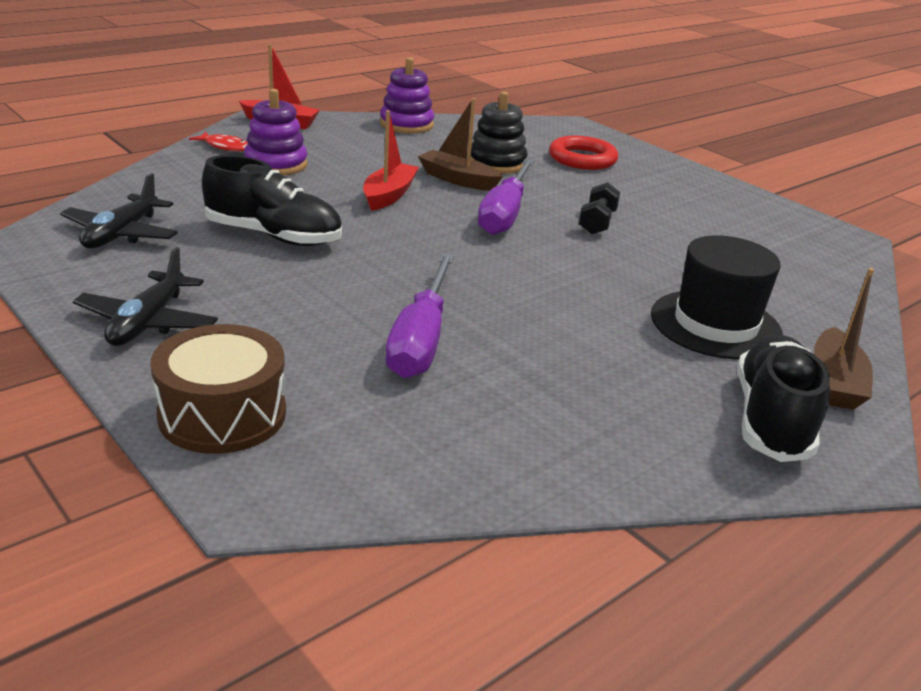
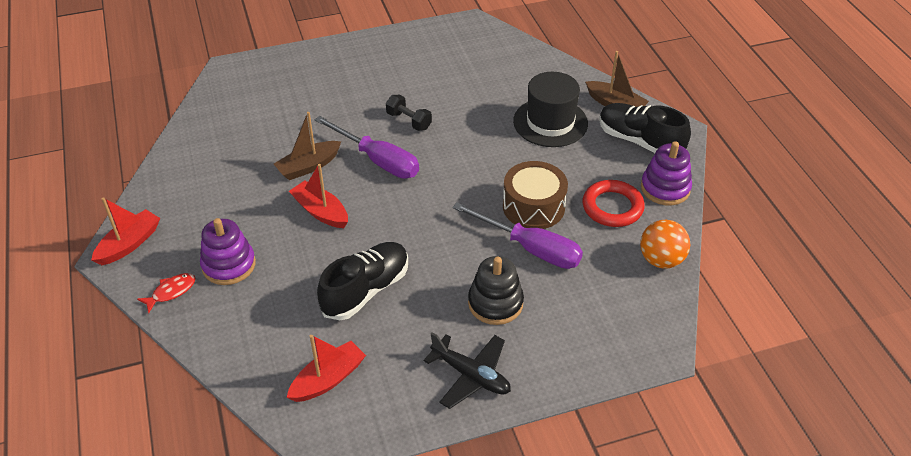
camera: 65 degrees left, 15 degrees up
(121, 234) = (328, 379): black plane -> red boat
(222, 414) = (584, 351): brown drum -> brown drum (533, 207)
(406, 124) = (178, 164): purple stacking toy -> purple stacking toy (665, 188)
(482, 476) = (661, 260): none -> orange ball
(497, 163) = (286, 136): black stacking toy -> black stacking toy (495, 303)
(582, 159) = (300, 88): red ring -> red ring (612, 207)

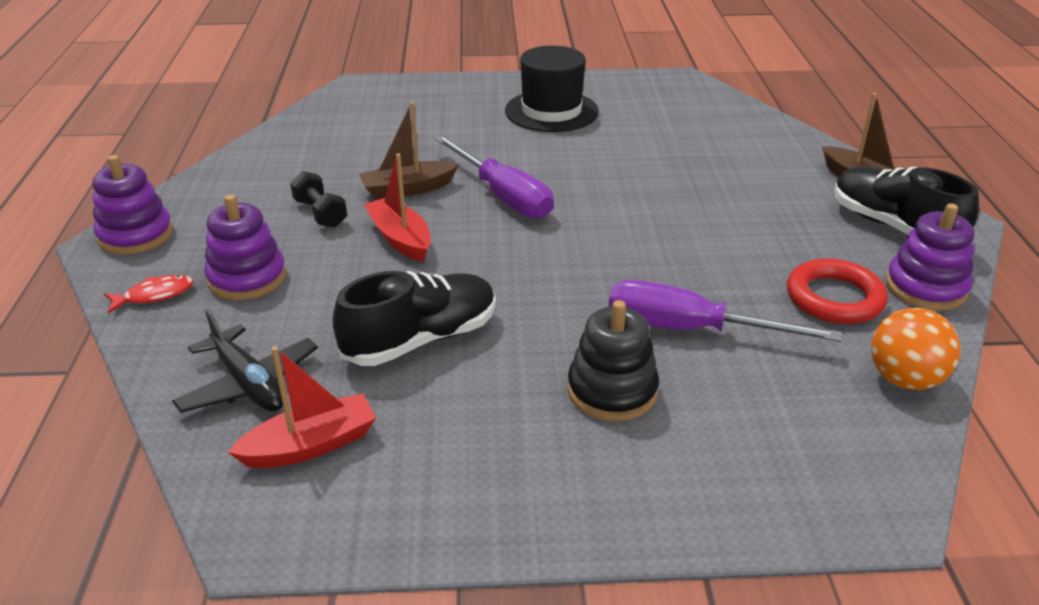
camera: 15 degrees right, 10 degrees down
(129, 244) = (135, 235): red boat -> purple stacking toy
(409, 121) = (561, 161): black dumbbell -> black dumbbell (320, 213)
(471, 375) = (538, 485): black plane -> black plane (248, 384)
(530, 248) = (690, 329): purple screwdriver -> purple screwdriver turned 150 degrees clockwise
(533, 207) = (709, 279): brown drum -> none
(550, 122) = (761, 188): black hat -> black hat (551, 111)

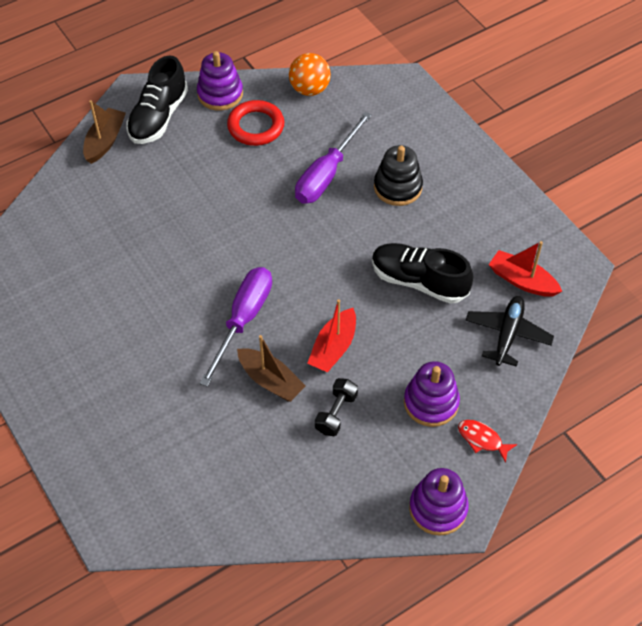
camera: 120 degrees left, 20 degrees up
(551, 111) = (86, 354): black hat -> none
(690, 329) = (326, 174): purple screwdriver -> purple screwdriver turned 45 degrees clockwise

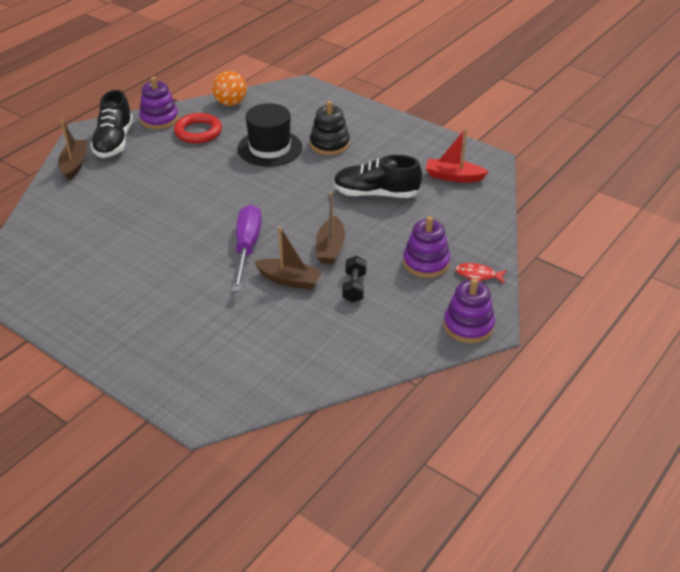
camera: 20 degrees left, 15 degrees down
(326, 174) = (269, 148): purple screwdriver -> black hat
(333, 347) = (330, 248): red boat -> brown boat
(507, 334) = (461, 209): black plane -> none

